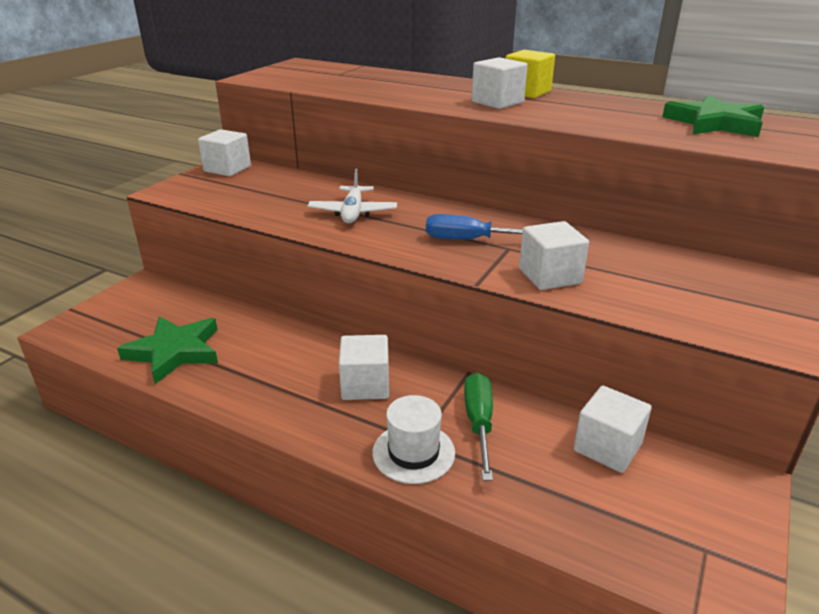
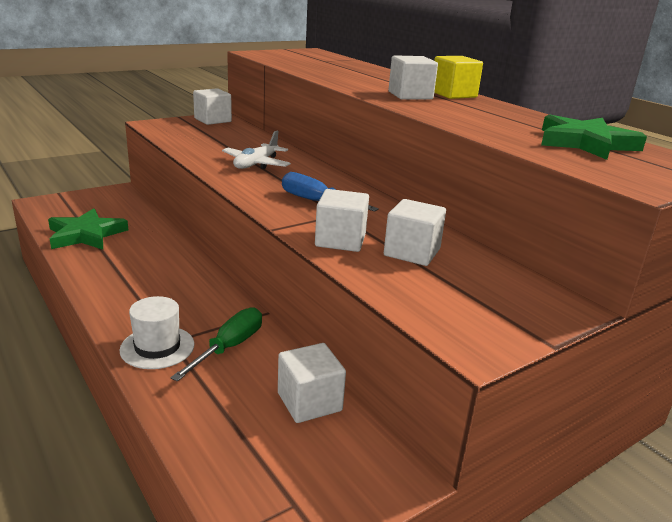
camera: 25 degrees right, 5 degrees down
(365, 385) = (180, 295): white cube -> white cube (412, 252)

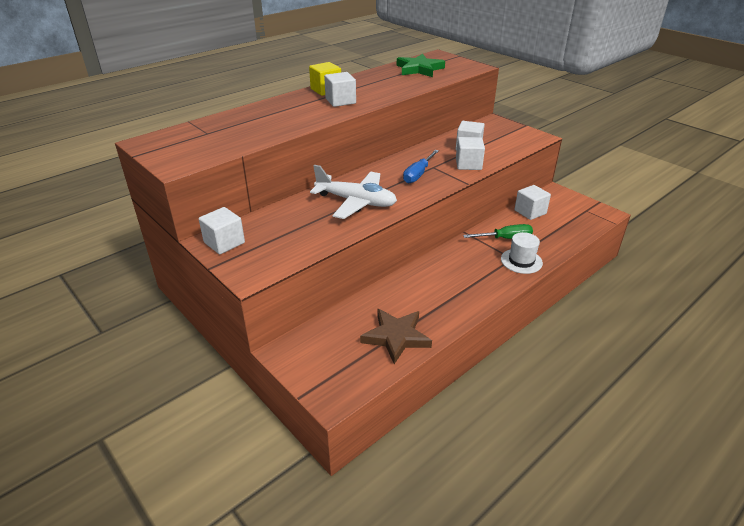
camera: 95 degrees left, 10 degrees up
(86, 235) = (396, 337): green star -> brown star
(229, 347) = (505, 238): green screwdriver -> green screwdriver turned 150 degrees clockwise
(256, 164) = (356, 202): white plane -> white plane, size x1.54

